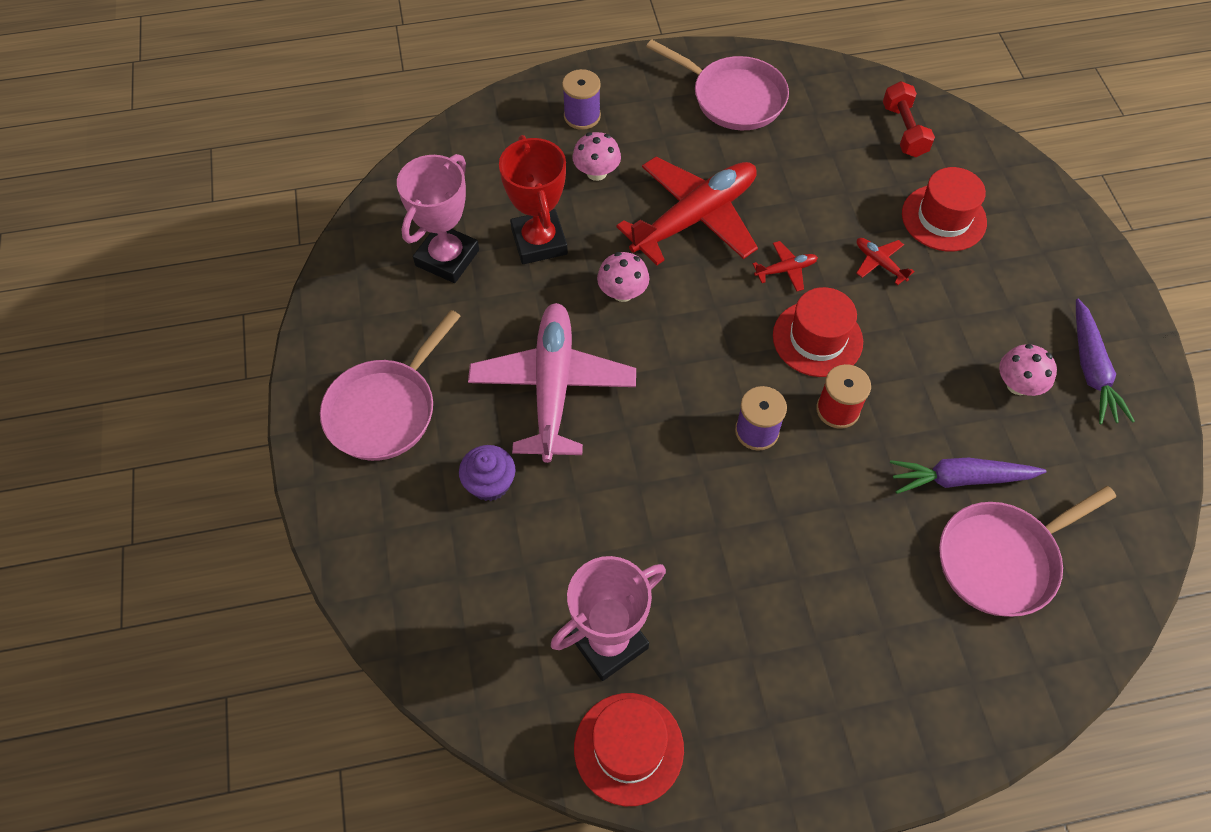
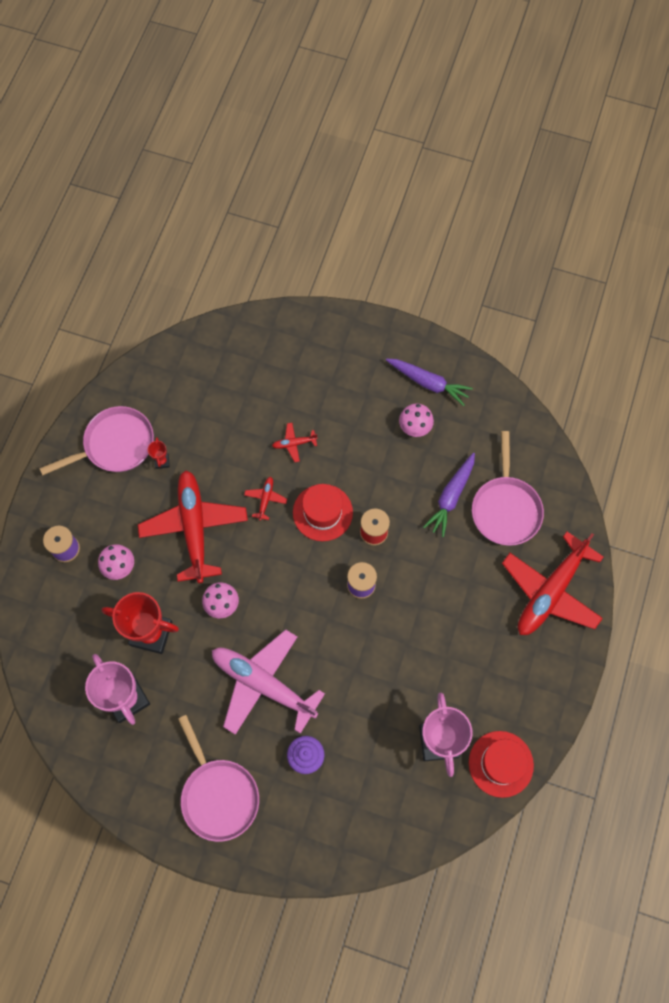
camera: 60 degrees left, 10 degrees up
(749, 148) = (162, 461): none -> red trophy
(904, 130) = (209, 363): red dumbbell -> none
(930, 688) = (550, 591): none -> red plane
(943, 218) = (286, 386): red hat -> none

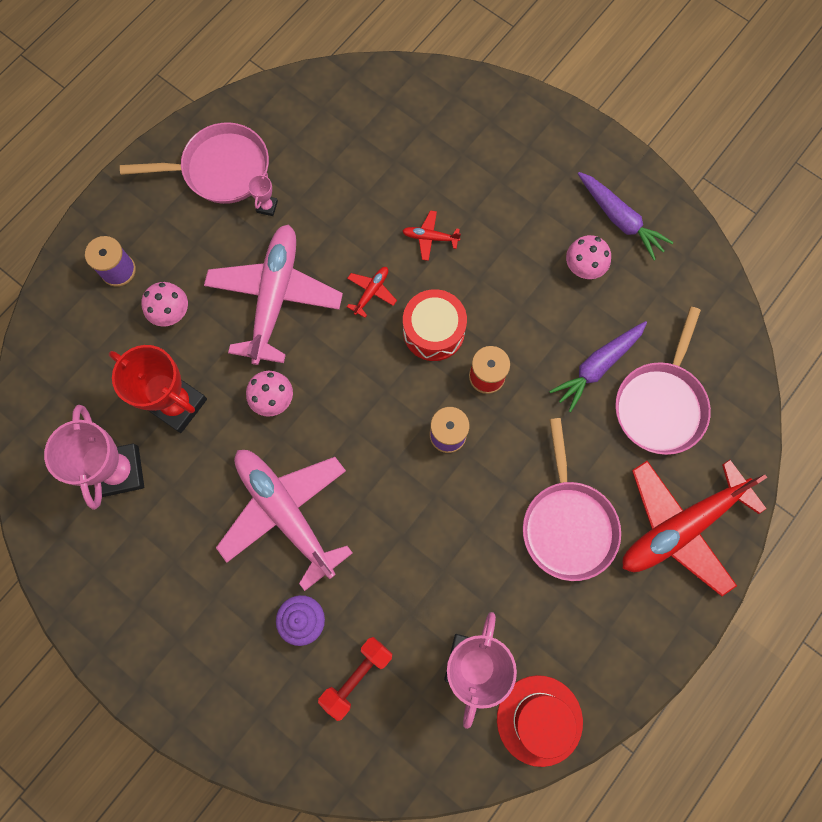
camera: 20 degrees right, 5 degrees up
(162, 461) = (267, 207): red trophy -> pink trophy
(194, 527) = (275, 297): red plane -> pink plane
(218, 794) = (182, 626): pink pan -> pink pan (567, 524)
(322, 512) = (433, 331): red hat -> red drum
(360, 782) = (357, 676): none -> red dumbbell

